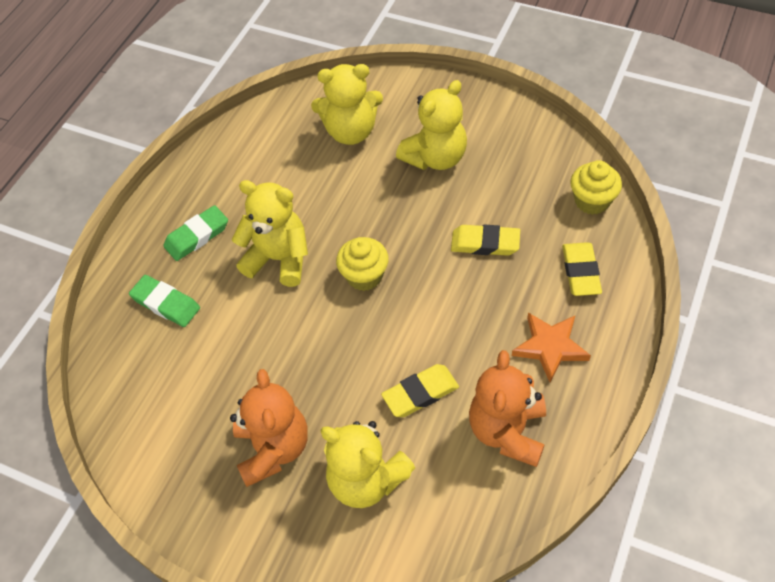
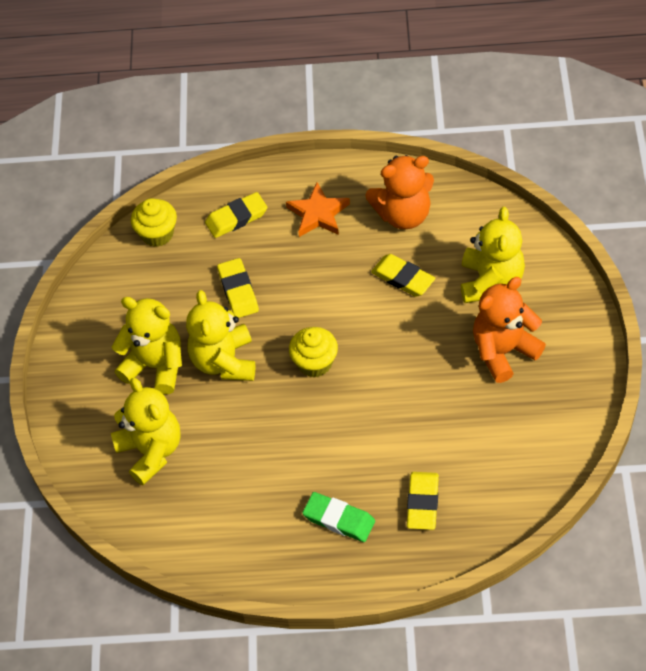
camera: 115 degrees left, 0 degrees up
(166, 303) = (422, 503): green eraser -> yellow eraser
(279, 259) = (330, 437): yellow teddy bear -> yellow teddy bear (224, 361)

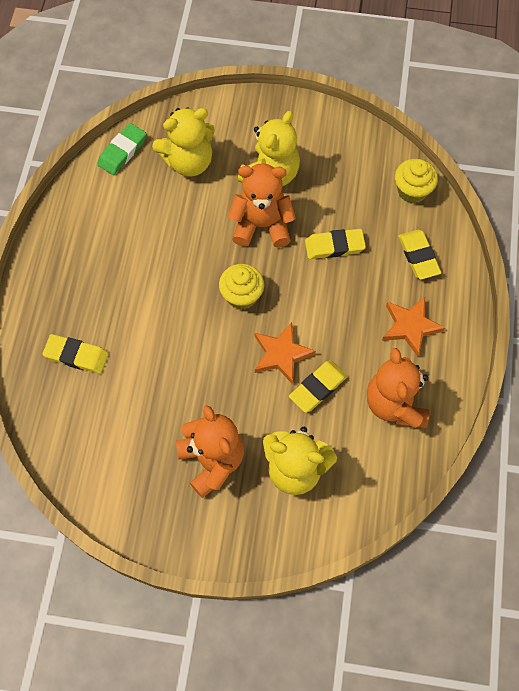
camera: 95 degrees right, 10 degrees up
(224, 361) = (261, 225): yellow teddy bear -> orange teddy bear
(339, 519) = (82, 288): green eraser -> green eraser (122, 152)
(374, 315) = (281, 354): none -> orange star

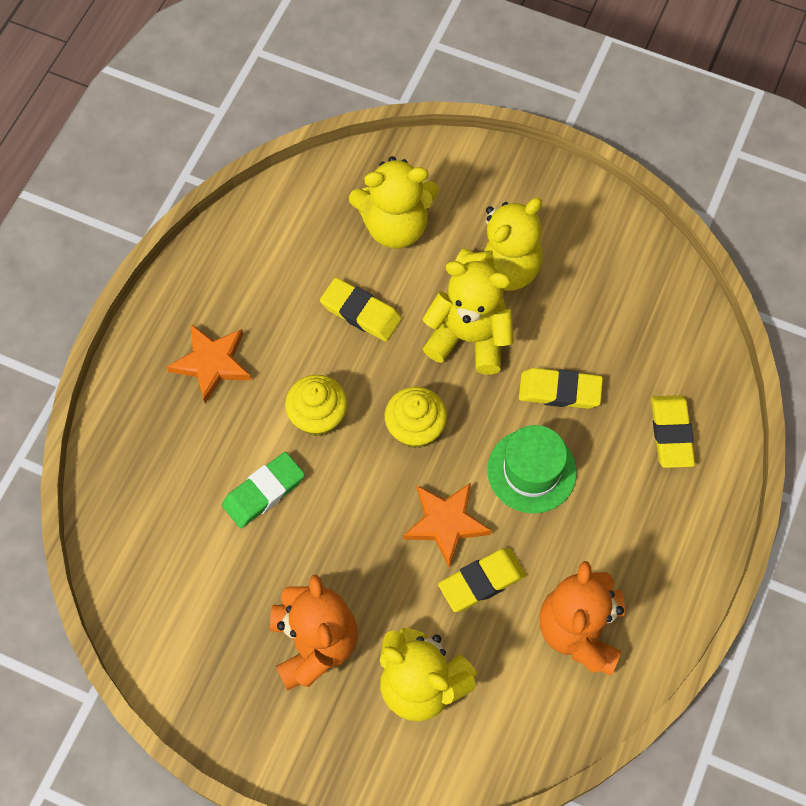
camera: 15 degrees right, 0 degrees up
(76, 355) = (177, 456): yellow eraser -> yellow eraser (361, 312)
(122, 152) = (311, 191): green eraser -> green eraser (264, 492)
(261, 225) = (469, 338): orange teddy bear -> yellow teddy bear
(331, 304) = (531, 471): none -> green hat
(410, 326) = (631, 529): orange star -> orange star (212, 363)
(412, 191) = (689, 339): yellow cupcake -> yellow cupcake (318, 417)

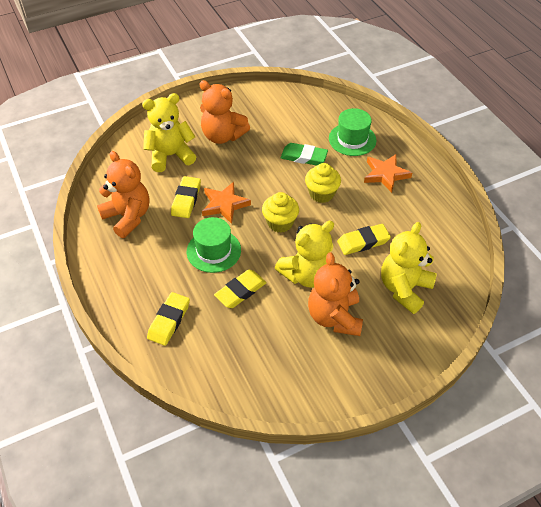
camera: 130 degrees right, 15 degrees down
(170, 454) = (352, 139): none -> green hat
(264, 492) = (304, 157): green eraser -> green eraser turned 75 degrees counterclockwise
(501, 269) = (334, 317): yellow teddy bear -> orange teddy bear
(671, 433) = (169, 321): yellow eraser -> yellow eraser turned 75 degrees clockwise

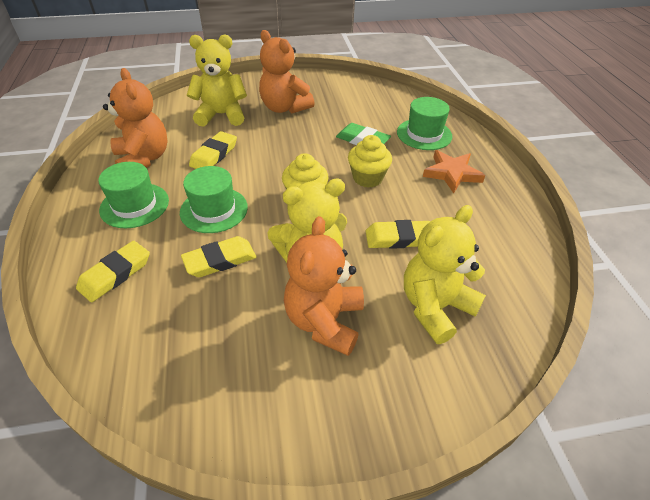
camera: 15 degrees right, 5 degrees down
(148, 262) = (134, 205): none -> green hat
(224, 204) = (252, 167): orange star -> none

